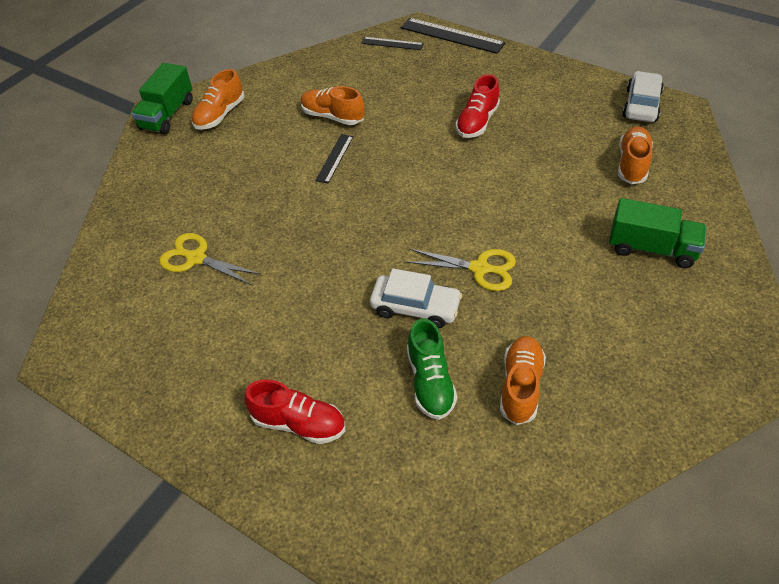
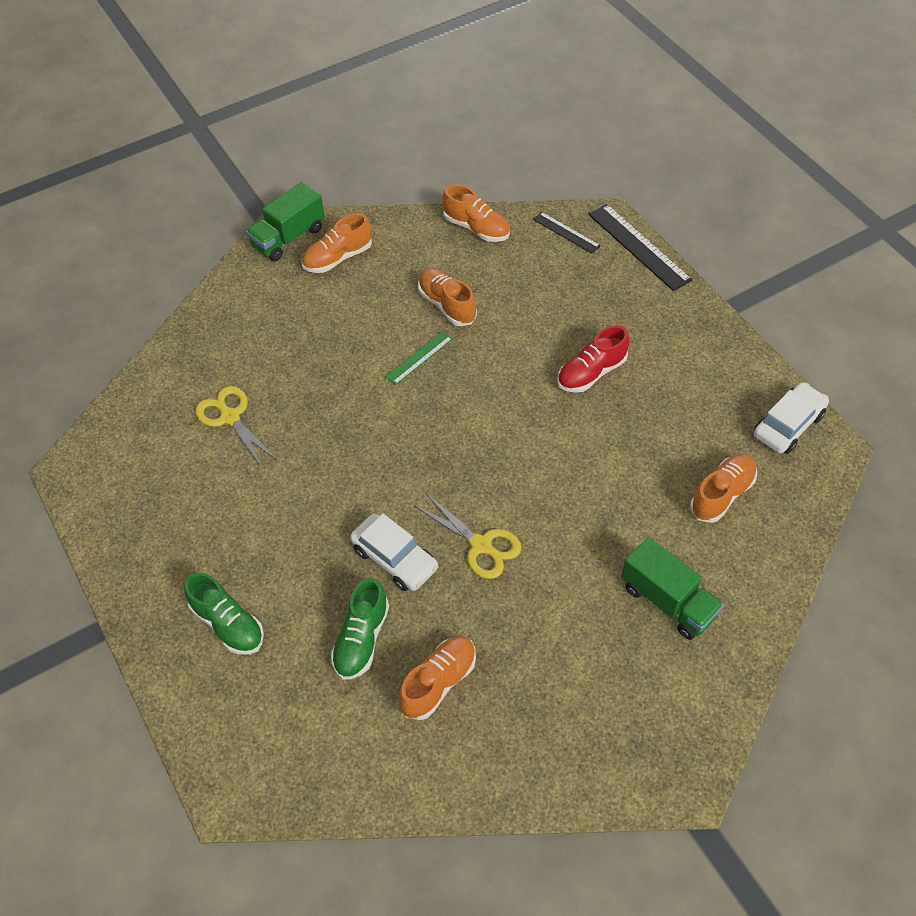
camera: 25 degrees right, 5 degrees up
(299, 423) = (228, 624): red shoe -> green shoe
(321, 61) = (476, 228): none -> orange shoe
(335, 158) = (419, 357): black ruler -> green ruler

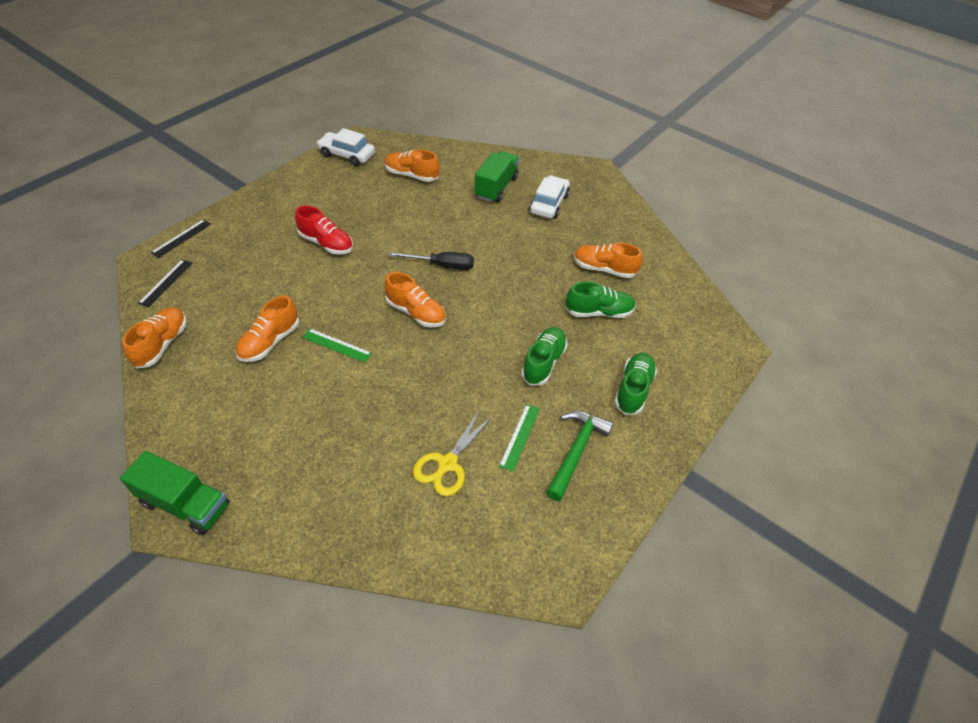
camera: 115 degrees left, 5 degrees down
(184, 531) = (576, 451): none -> green hammer
(227, 486) = (519, 436): none -> green ruler
(310, 542) = (543, 362): none -> green shoe
(338, 258) = (215, 445): orange shoe -> orange shoe (416, 312)
(395, 558) = (531, 311): white car -> white car (549, 204)
(481, 545) = (498, 270): yellow scissors -> none
(512, 483) = (442, 265): none -> black screwdriver
(639, 246) = (181, 238): black ruler -> black ruler, size x0.58

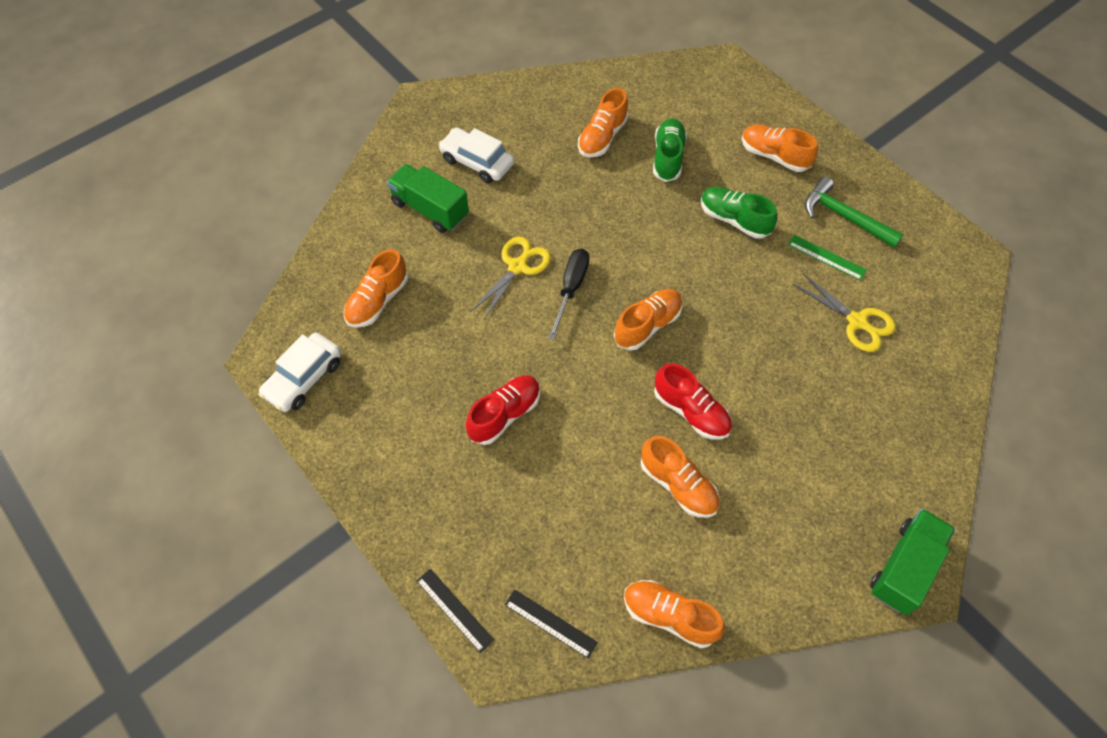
camera: 75 degrees left, 10 degrees up
(337, 345) = (691, 411): green ruler -> red shoe
(456, 235) = (517, 267): none -> yellow scissors
(633, 390) = (774, 156): green shoe -> orange shoe

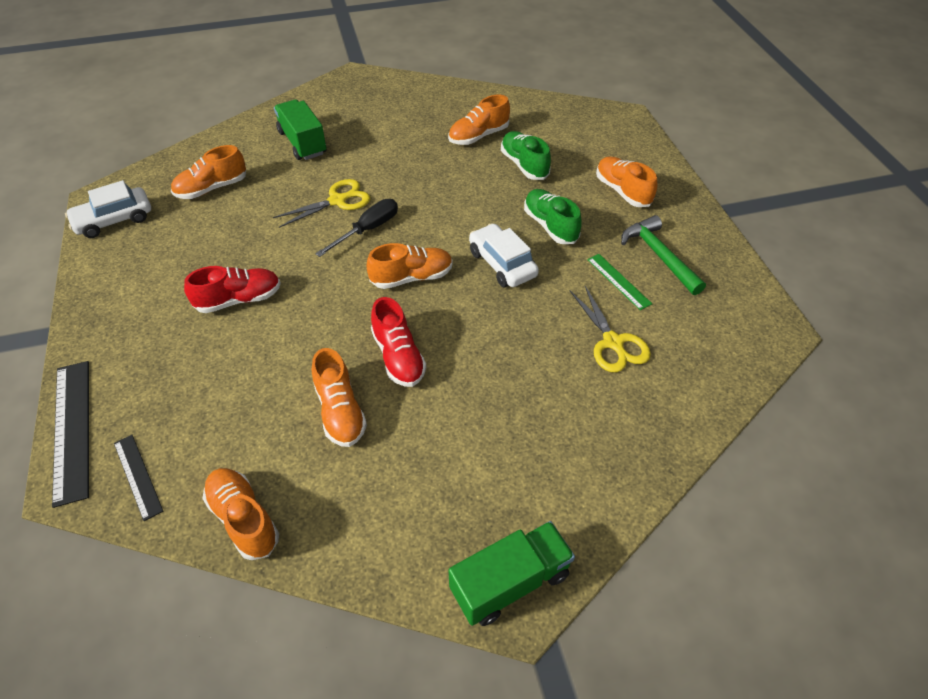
camera: 25 degrees right, 10 degrees down
(454, 610) = (72, 429): black ruler -> black ruler, size x1.73
(477, 162) = (364, 124): white car -> white car (502, 264)
(668, 157) = (524, 165): green shoe -> green shoe turned 60 degrees counterclockwise

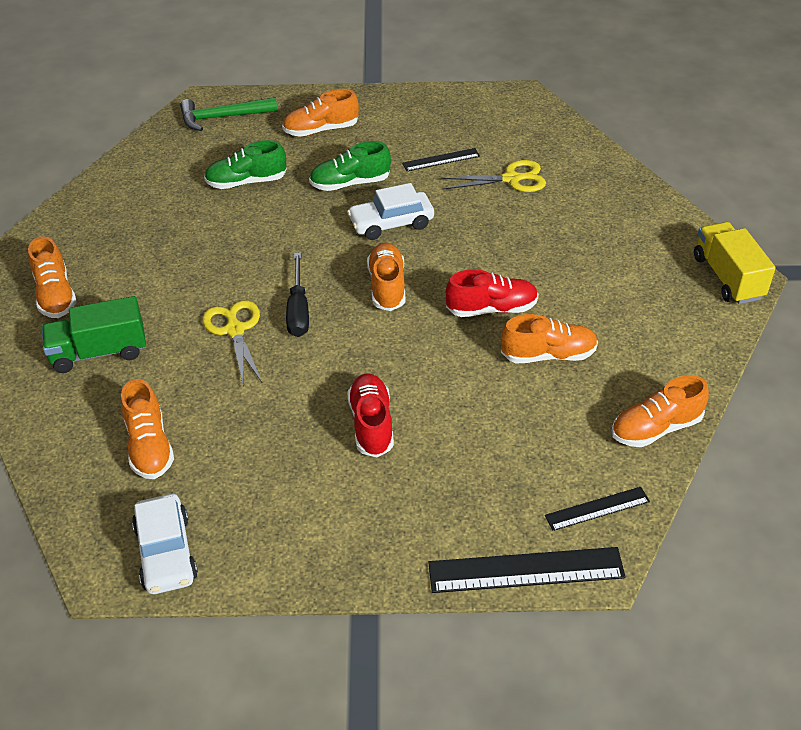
camera: 75 degrees left, 5 degrees down
(368, 230) = (298, 310): black screwdriver -> black screwdriver turned 150 degrees counterclockwise
(478, 136) = (176, 205): orange shoe -> orange shoe (55, 295)
(510, 582) = (728, 277): green truck -> yellow truck
(618, 281) = (441, 160): green ruler -> black ruler
(658, 255) = (417, 131): green hammer -> green hammer (222, 117)

